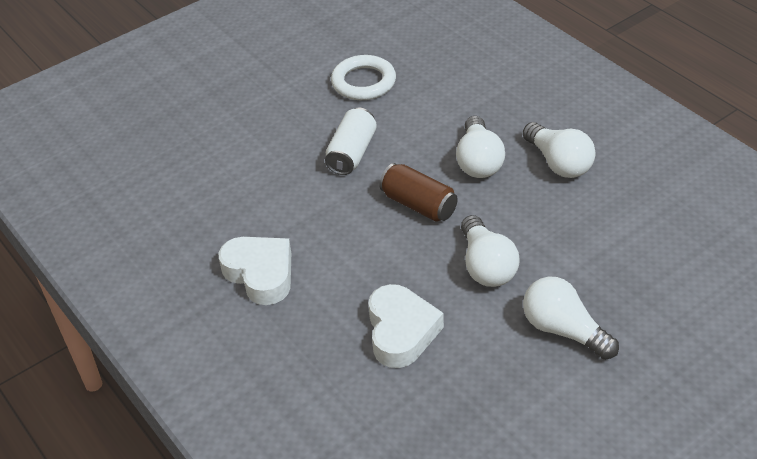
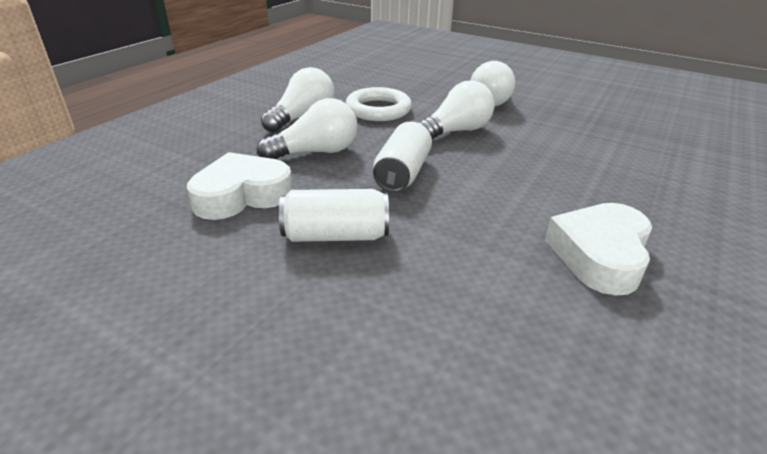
camera: 115 degrees left, 10 degrees down
(363, 82) = (160, 262): white ring -> white ring (378, 110)
(401, 331) = (567, 155): white heart -> white heart (242, 195)
(419, 205) = (402, 173): brown can -> white can

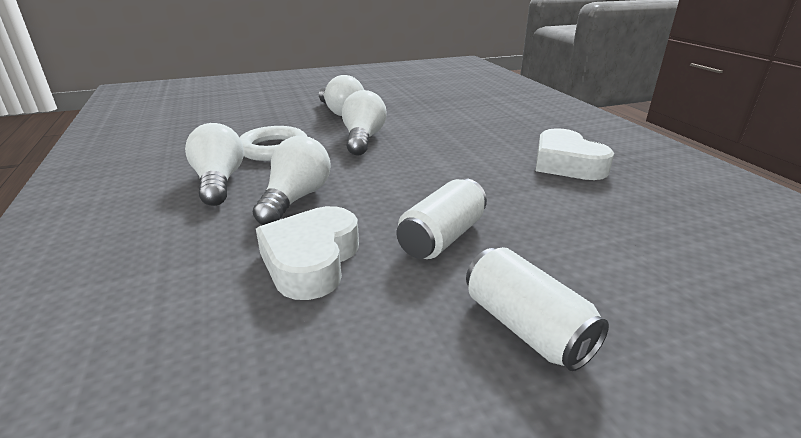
camera: 50 degrees left, 5 degrees down
(402, 173) = (390, 179): white can -> white can (525, 327)

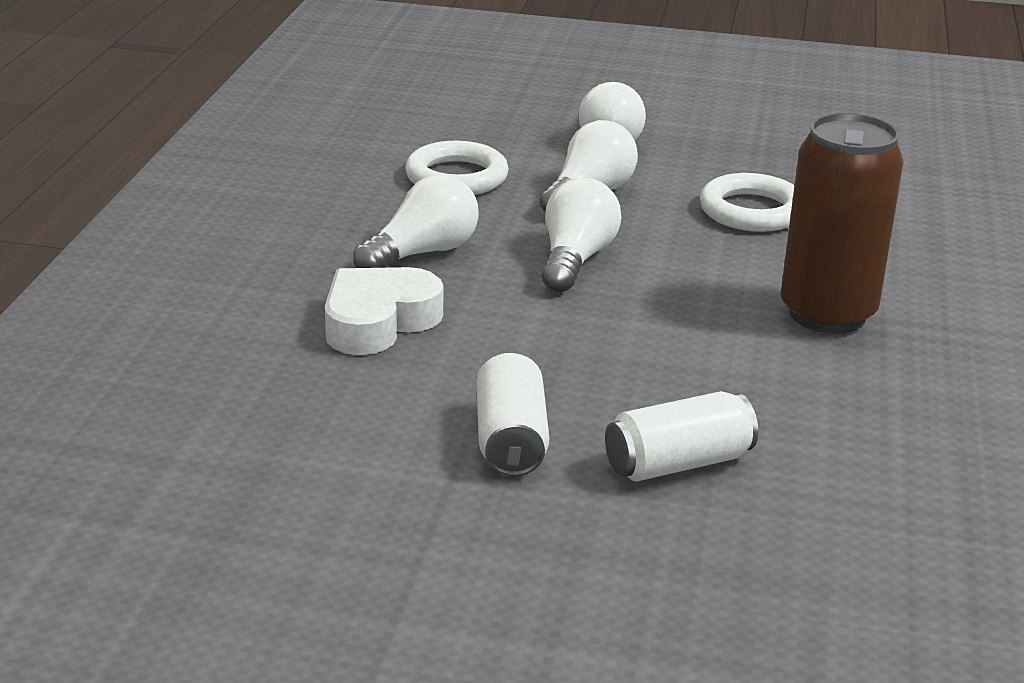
camera: 30 degrees right, 0 degrees up
(219, 182) = (356, 206): white light bulb -> white light bulb (575, 260)
(442, 238) = (534, 345): white can -> white can (678, 464)
(455, 126) = (752, 211): none -> white ring
(566, 164) = (827, 314): white heart -> brown can

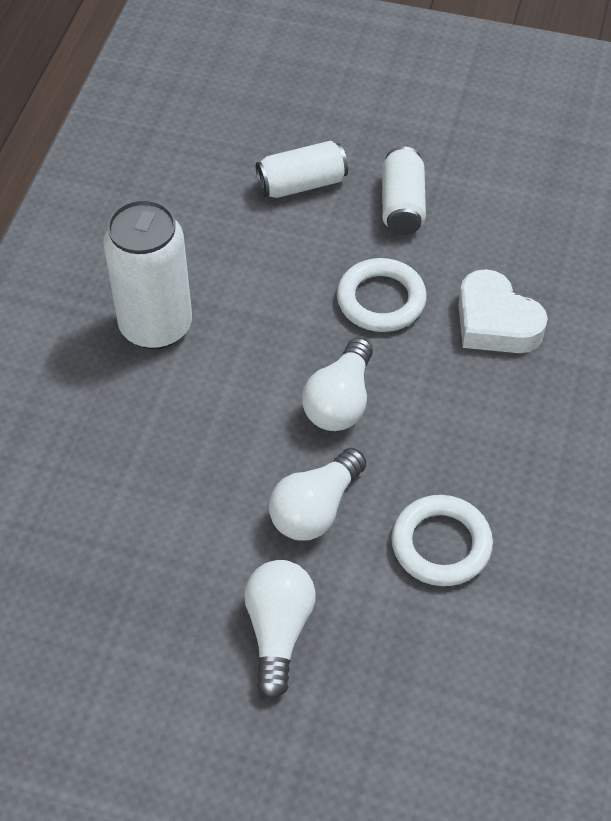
camera: 175 degrees left, 25 degrees up
(378, 322) = (495, 322): white heart -> white heart turned 90 degrees clockwise
(422, 253) = (468, 412): white light bulb -> none
(752, 211) = (168, 477): white ring -> white ring (381, 300)
(827, 314) = (156, 326): brown can -> white can

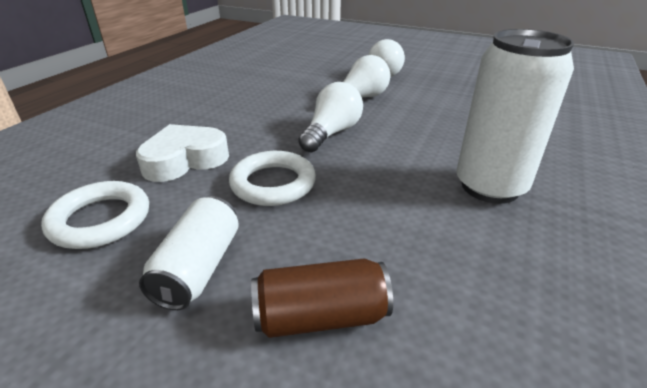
camera: 170 degrees left, 20 degrees down
(302, 184) = (320, 317): white can -> brown can
(441, 544) = (293, 85): white ring -> white ring (100, 220)
(495, 322) = (184, 160): white heart -> white heart turned 90 degrees counterclockwise

